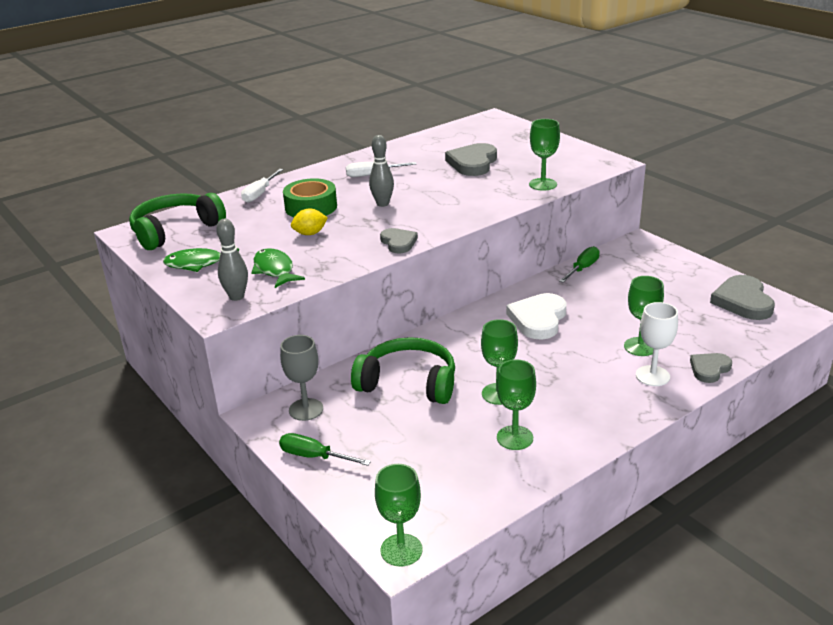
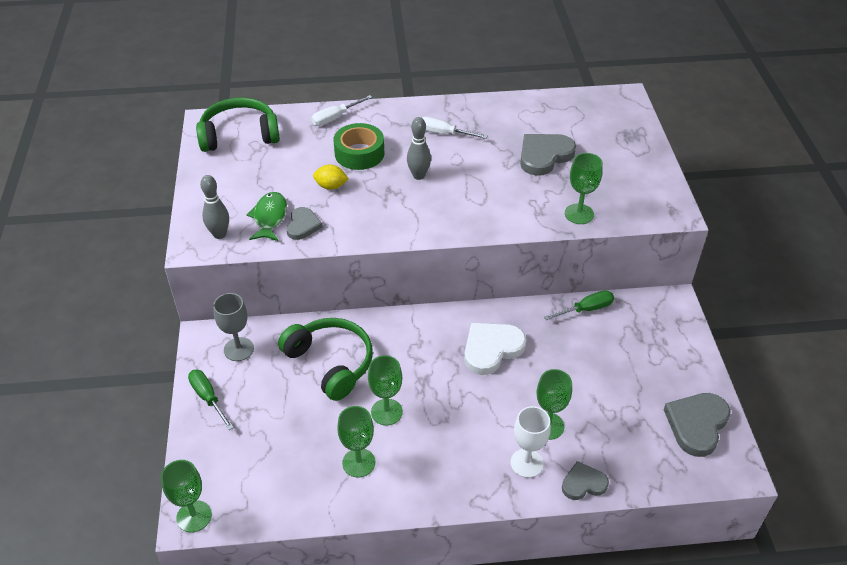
camera: 30 degrees right, 15 degrees up
(198, 264) = (224, 183): green fish -> none
(398, 243) = (387, 231): grey heart -> grey heart (303, 225)

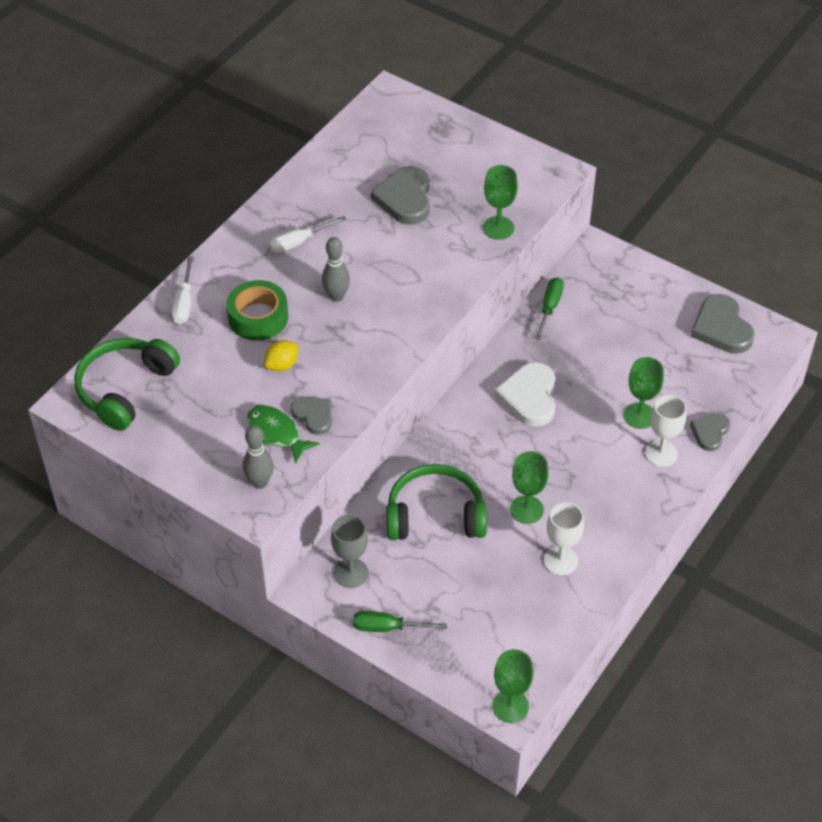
camera: 50 degrees left, 5 degrees up
(358, 463) = (560, 560): green goblet -> white goblet

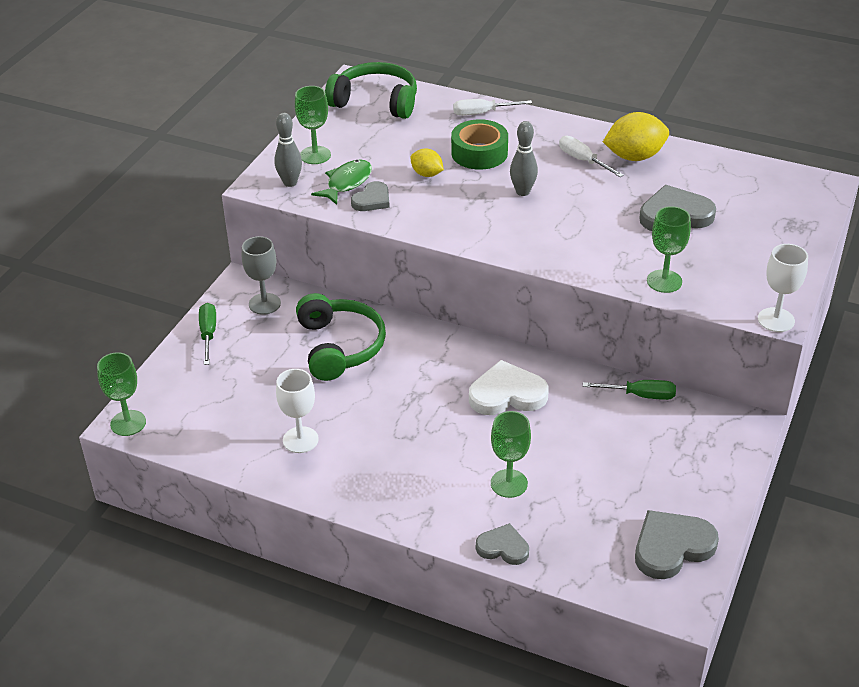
camera: 80 degrees right, 10 degrees down
(304, 205) = (634, 156): none -> yellow lemon
(526, 509) = (359, 408): green goblet -> green goblet (315, 155)
(661, 453) = (460, 506): white goblet -> white goblet (776, 320)

